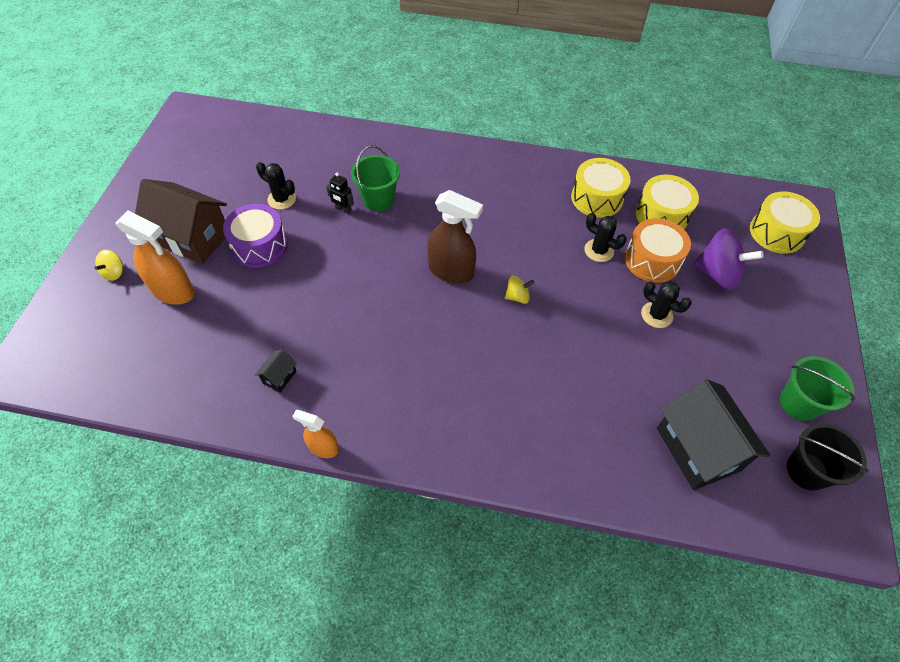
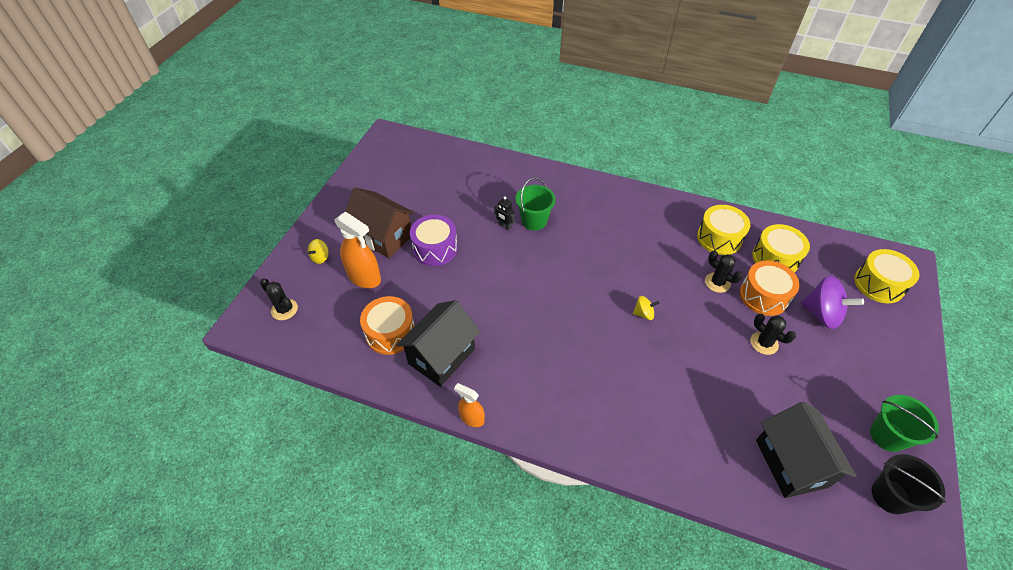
camera: 10 degrees right, 5 degrees down
(213, 356) = (390, 333): none -> orange drum
(279, 377) = (441, 356): black house -> black house, size x2.38
(281, 199) = (456, 212): black cactus -> black cactus (284, 309)
(451, 271) = (589, 286): brown spray bottle -> none

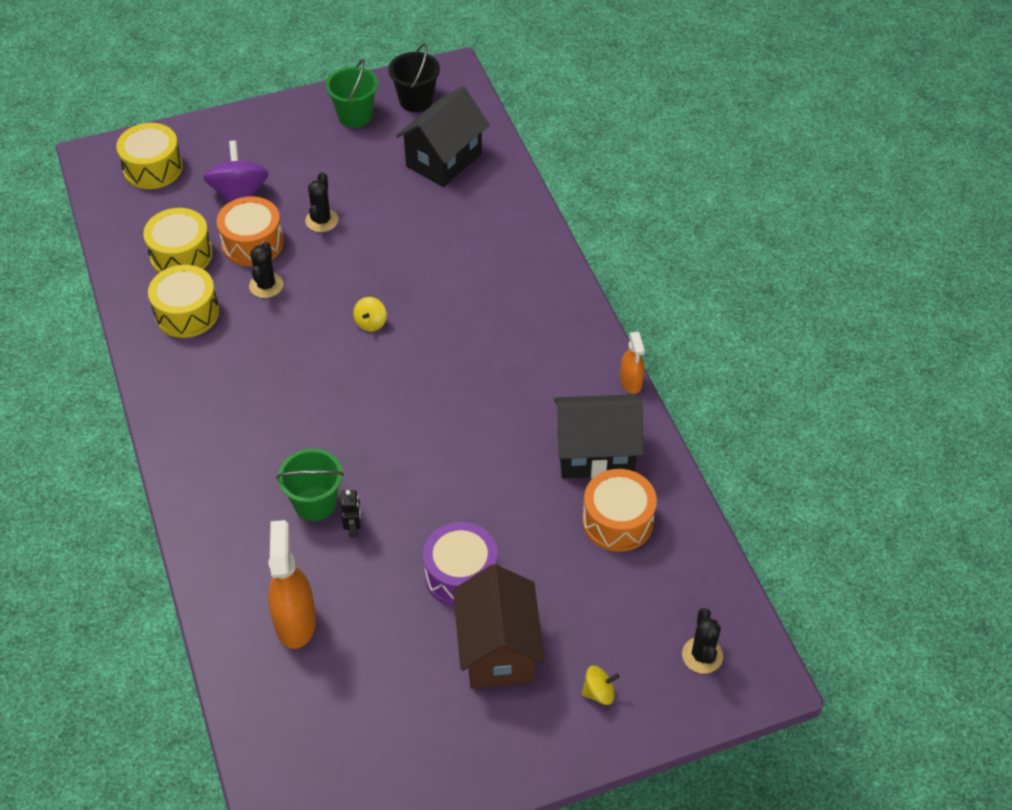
camera: 130 degrees left, 0 degrees up
(364, 277) = (577, 613): orange spray bottle -> orange spray bottle (295, 621)
(643, 313) = (371, 323): yellow spinning top -> yellow spinning top turned 120 degrees counterclockwise

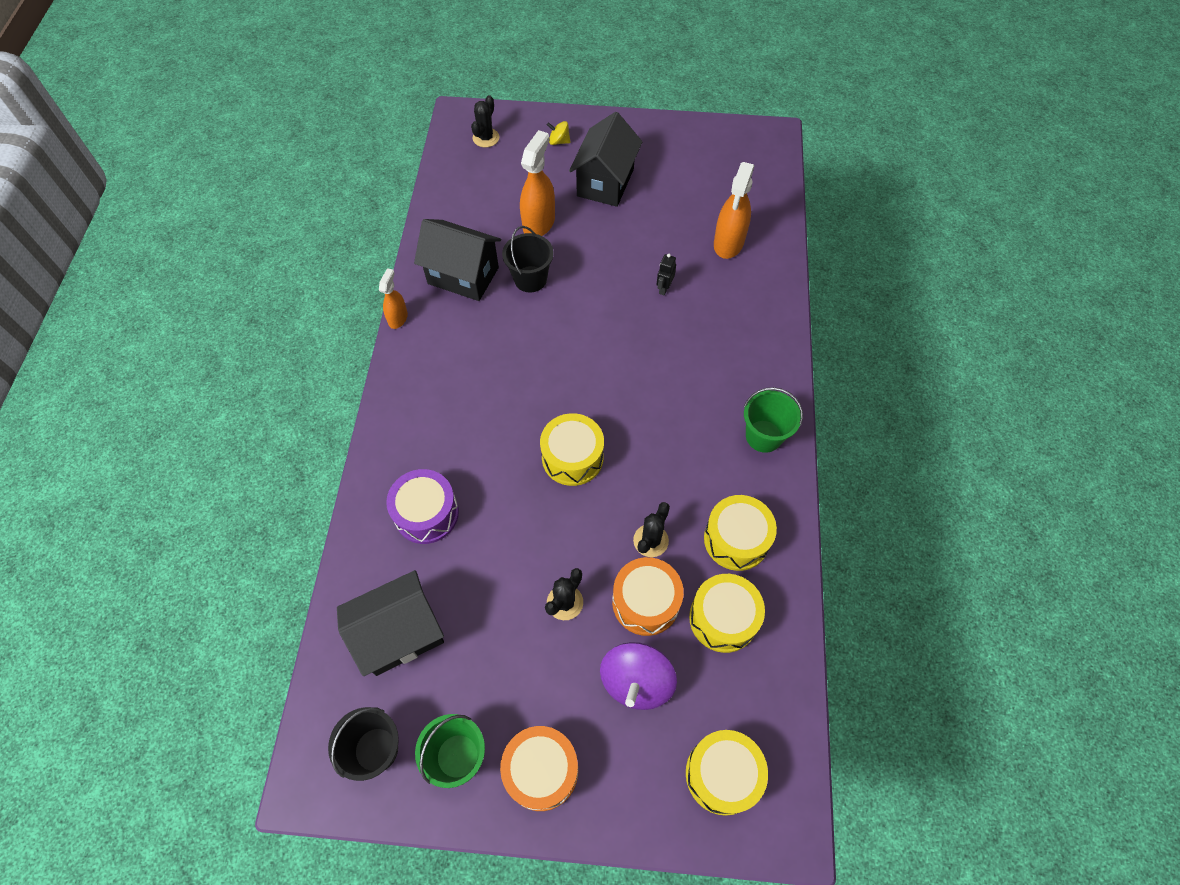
camera: 155 degrees left, 10 degrees up
(315, 503) = (684, 316): green bucket -> green bucket (763, 436)
(371, 323) = (572, 457): yellow spinning top -> yellow drum
(461, 575) = (605, 232): purple drum -> purple drum (426, 513)
(498, 649) = (605, 182): brown house -> black house
(516, 479) = (530, 279): none -> black bucket
(550, 554) = (539, 223): none -> orange spray bottle
(617, 521) = (480, 226): orange drum -> orange drum (541, 770)

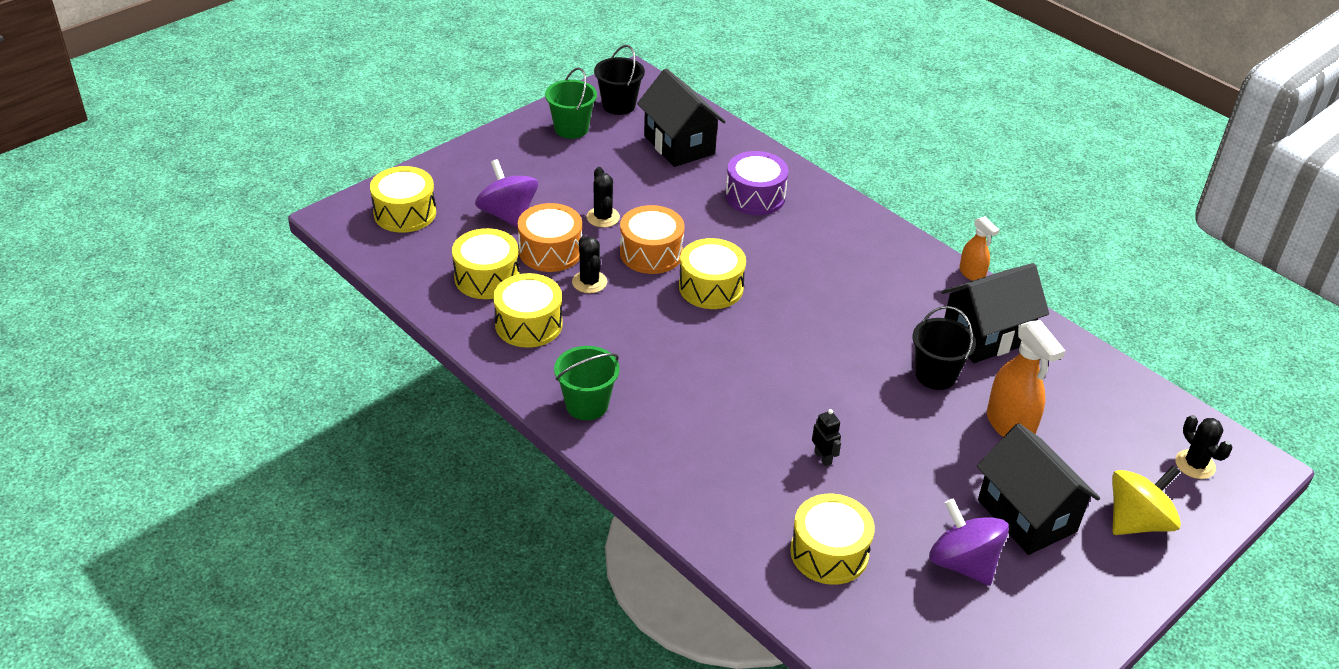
camera: 130 degrees right, 20 degrees down
(400, 633) = (679, 145): black house -> black house turned 45 degrees counterclockwise
(541, 770) = (517, 151): orange drum -> orange drum (651, 253)
(559, 141) = (1137, 521): yellow spinning top -> yellow spinning top, size x1.98
(669, 189) = (963, 563): none -> purple spinning top
(728, 243) = (829, 552): orange spray bottle -> yellow drum

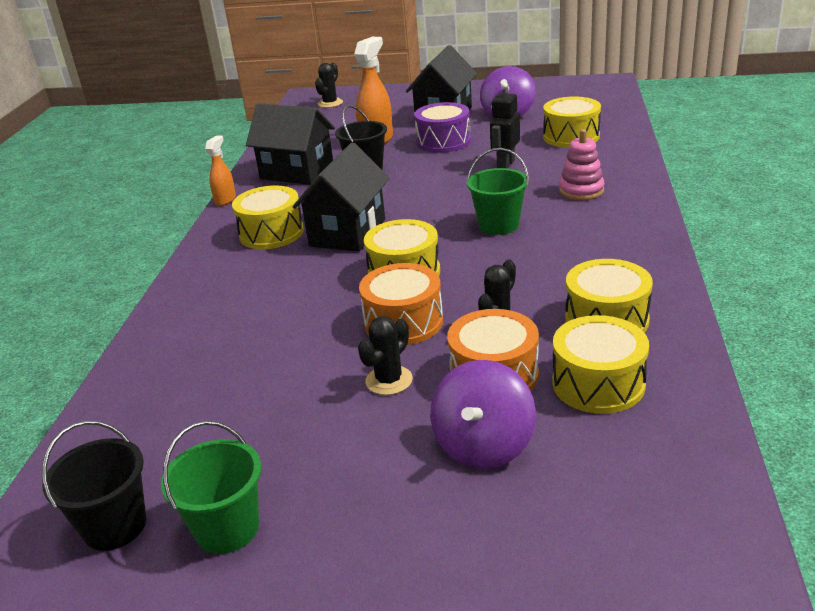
camera: 125 degrees left, 10 degrees down
(405, 213) = (617, 534): yellow drum -> yellow drum (271, 233)
(587, 405) = (628, 245): green bucket -> green bucket (498, 225)
(679, 145) = (174, 416): black house -> black house (347, 232)
(703, 457) = (581, 191): none -> pink stacking toy
(755, 196) = (228, 321): purple drum -> purple drum (443, 141)
(823, 457) = (505, 165): black robot -> black robot, size x1.53
(1137, 521) = (399, 100): yellow spinning top -> none

